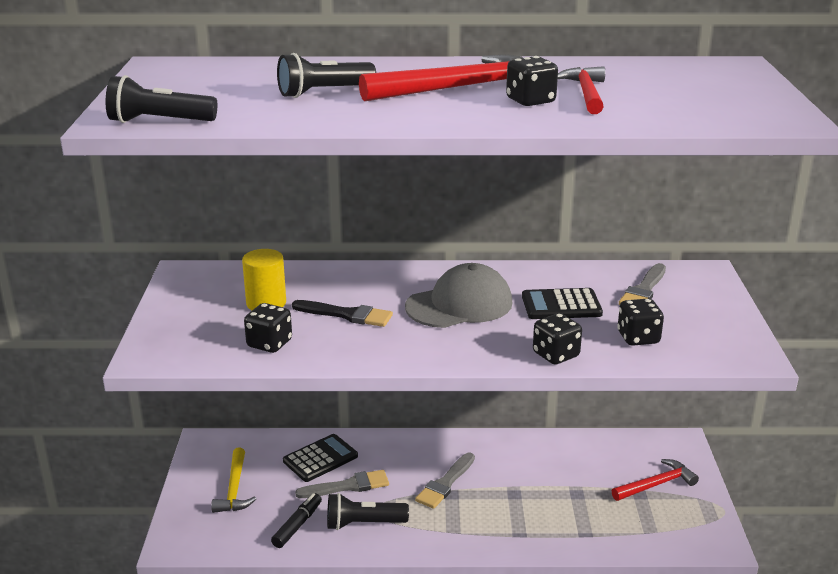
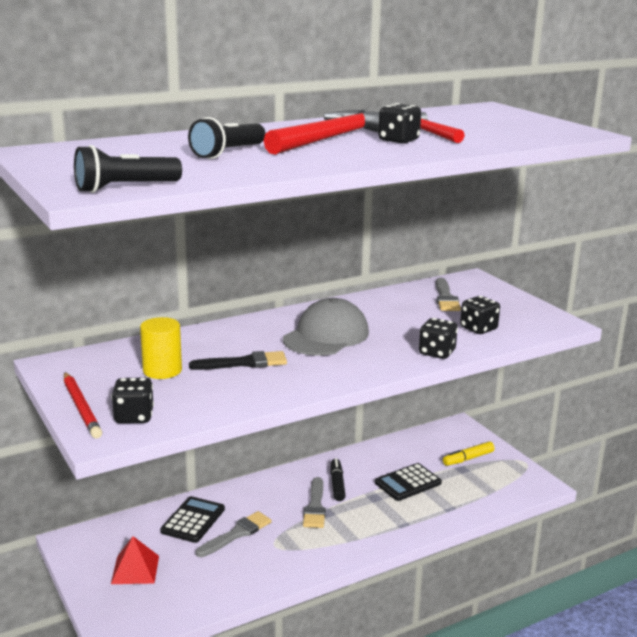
camera: 30 degrees left, 5 degrees down
(161, 323) = (81, 408): none -> red pencil
(234, 489) = (135, 569): yellow hammer -> red pyramid
(269, 344) = (203, 399): black dice -> black dice (134, 417)
(297, 525) = (220, 579): black marker -> black marker (337, 484)
(363, 523) = (275, 558): black flashlight -> none
(561, 305) = (401, 320): black calculator -> black calculator (408, 483)
(657, 484) = (468, 459): red hammer -> yellow marker

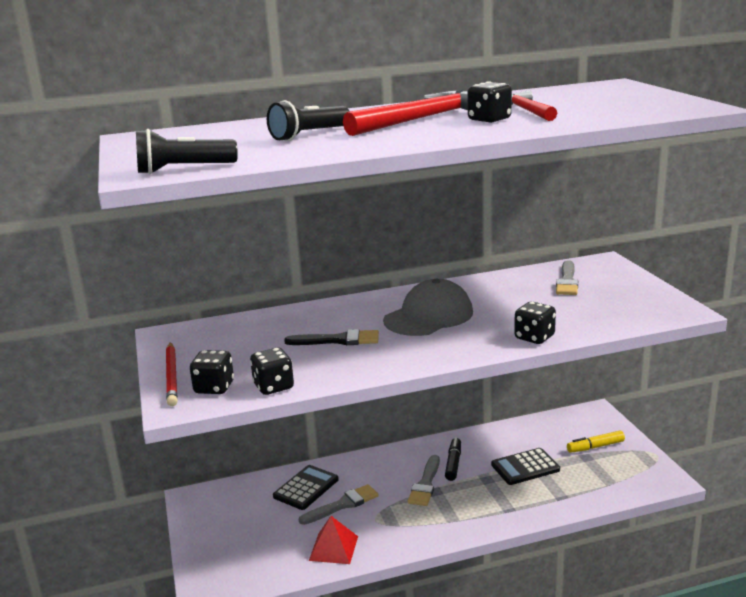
camera: 15 degrees right, 0 degrees up
(135, 569) = (240, 530): red pyramid -> red pyramid (333, 548)
(162, 370) = (259, 344): yellow cylinder -> none
(478, 329) = (589, 314): black dice -> black dice (273, 387)

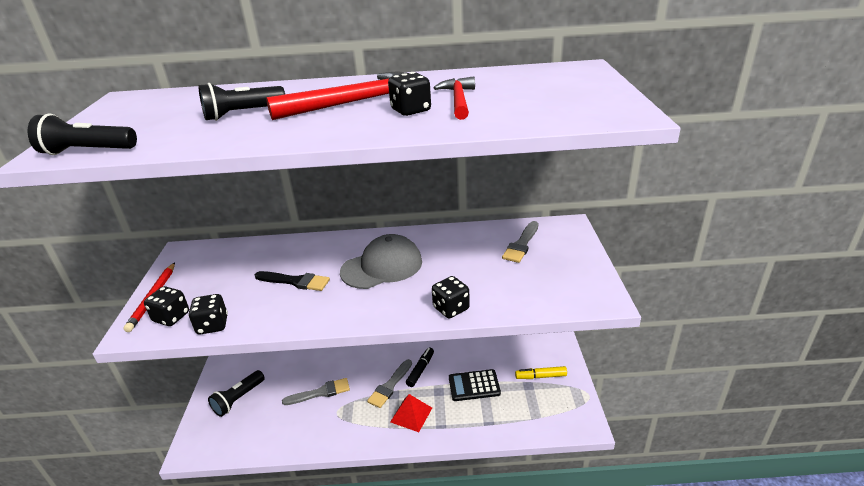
camera: 15 degrees right, 10 degrees up
(238, 529) = (238, 399): none -> black flashlight
(306, 488) = (303, 370): black calculator -> none
(333, 548) = (293, 433): red pyramid -> red pyramid (411, 415)

